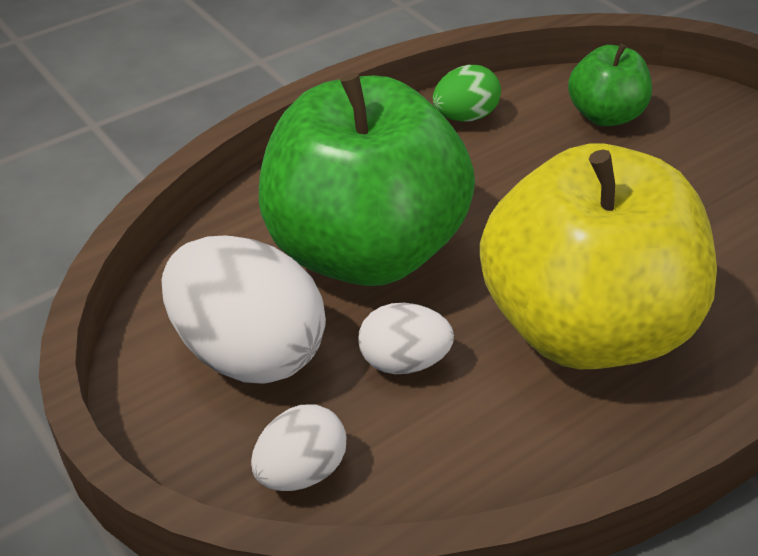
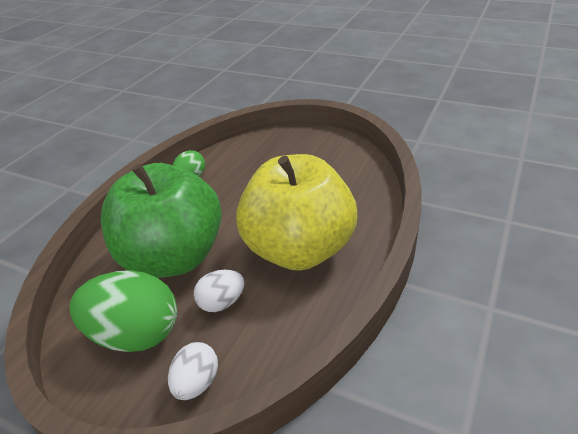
camera: 25 degrees left, 5 degrees down
(248, 352) = (135, 334): white egg -> green egg
(605, 115) = (256, 155): green apple -> none

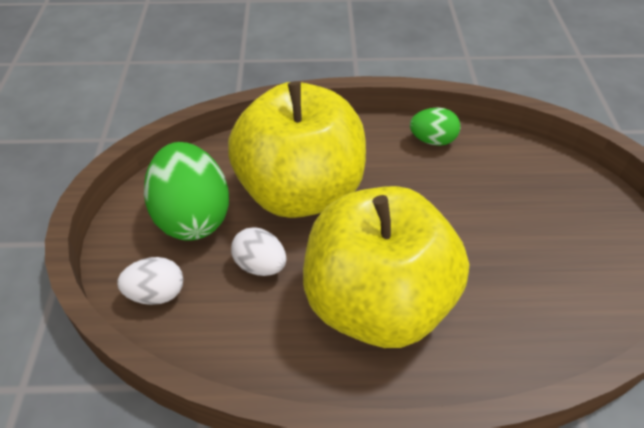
camera: 60 degrees right, 10 degrees up
(173, 258) = (300, 192): green apple -> yellow apple

